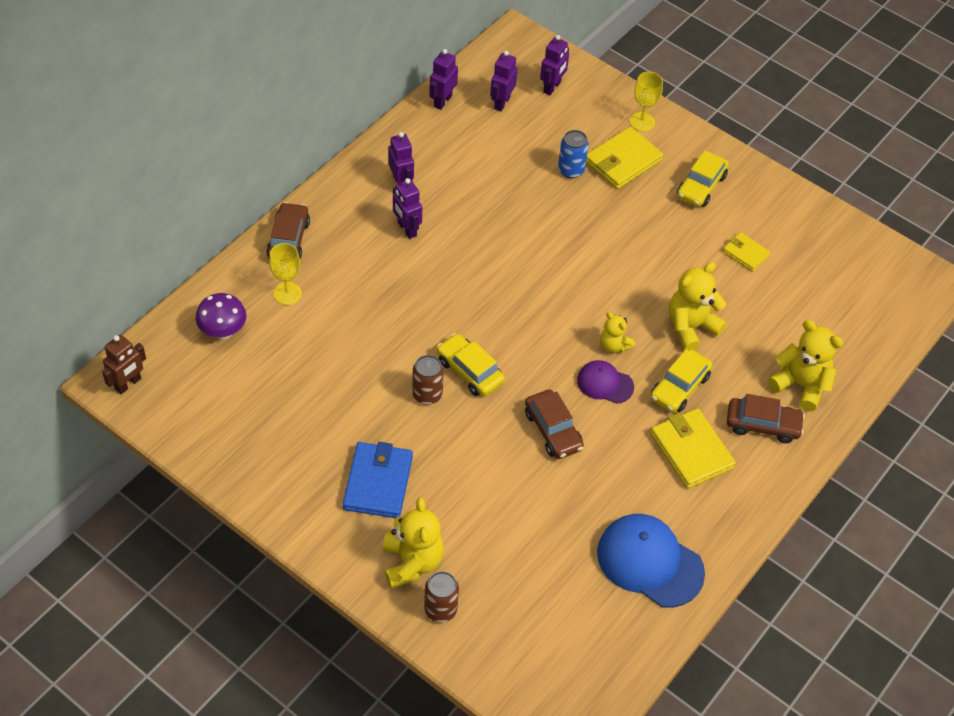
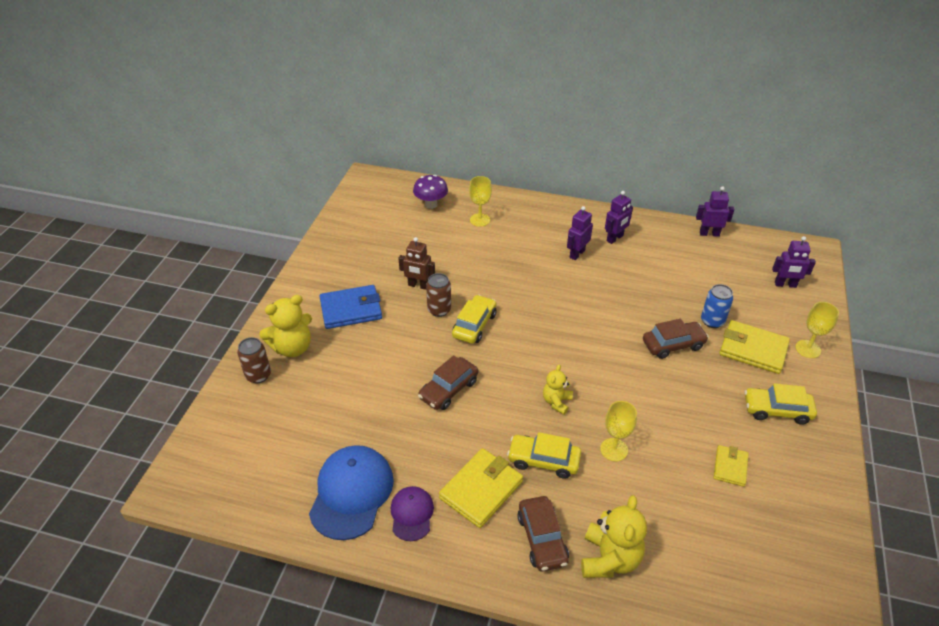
camera: 70 degrees right, 10 degrees down
(128, 384) = (369, 183): brown robot -> brown robot (418, 285)
(288, 239) = (523, 206): brown car -> brown car (673, 344)
(501, 103) = (740, 263): purple robot -> none
(605, 383) = (514, 408): purple cap -> purple cap (412, 514)
(691, 327) = (614, 449): yellow teddy bear -> yellow goblet

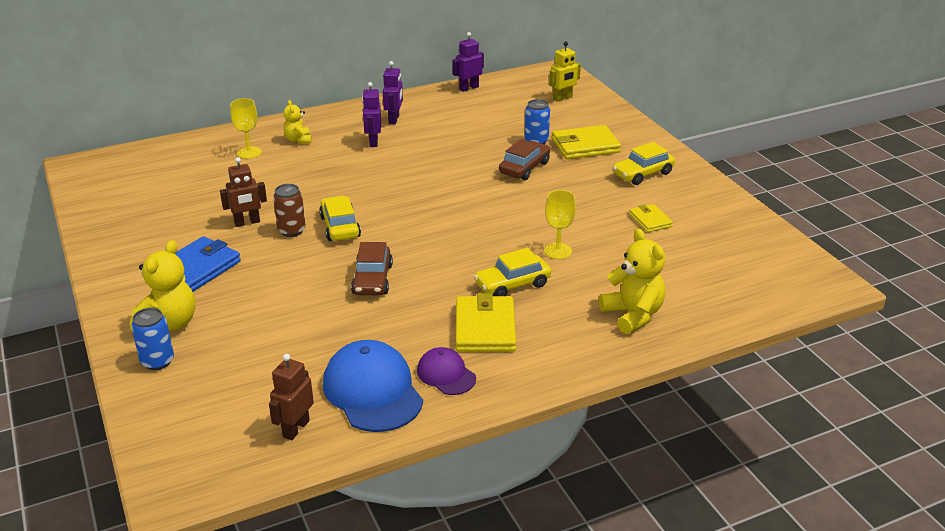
camera: 40 degrees left, 10 degrees down
(258, 375) = (157, 361): brown can -> blue can
(277, 490) = (295, 428): none -> brown robot
(431, 204) = (181, 160): purple mushroom -> none
(542, 539) = (570, 331): brown car -> none
(556, 402) = (477, 244): yellow teddy bear -> yellow teddy bear (298, 140)
(785, 285) = (562, 98): purple robot -> yellow robot
(808, 349) = (622, 130): yellow goblet -> none

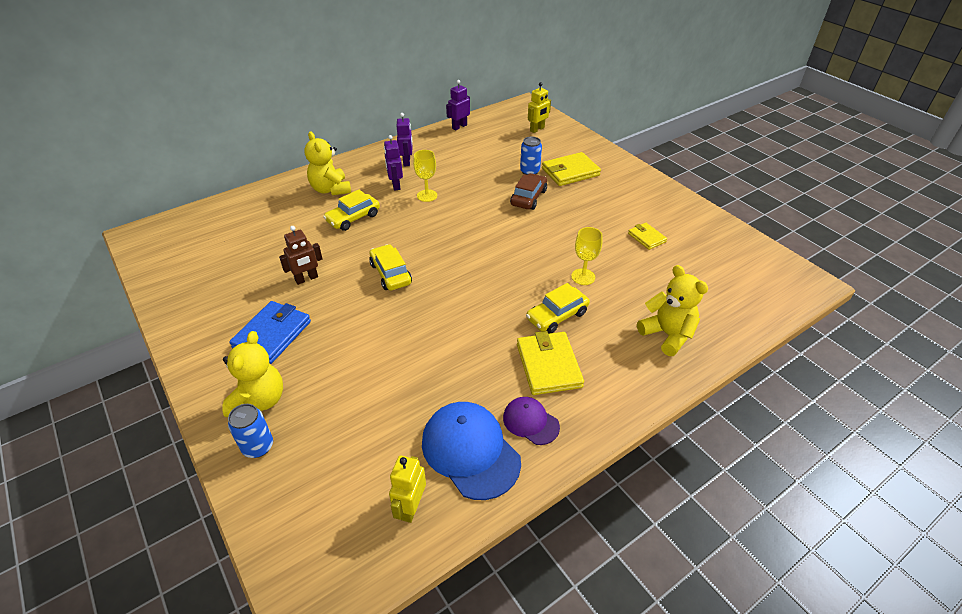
camera: 10 degrees left, 10 degrees up
(249, 152) = (290, 206): yellow goblet -> yellow goblet (427, 195)
(291, 231) = (349, 283): brown can -> none
(295, 428) = (411, 507): brown robot -> yellow robot
(298, 140) = (331, 189): yellow teddy bear -> yellow teddy bear, size x1.69
(372, 279) = (435, 326): brown car -> none
(642, 174) = (624, 193): yellow car -> yellow car (353, 218)

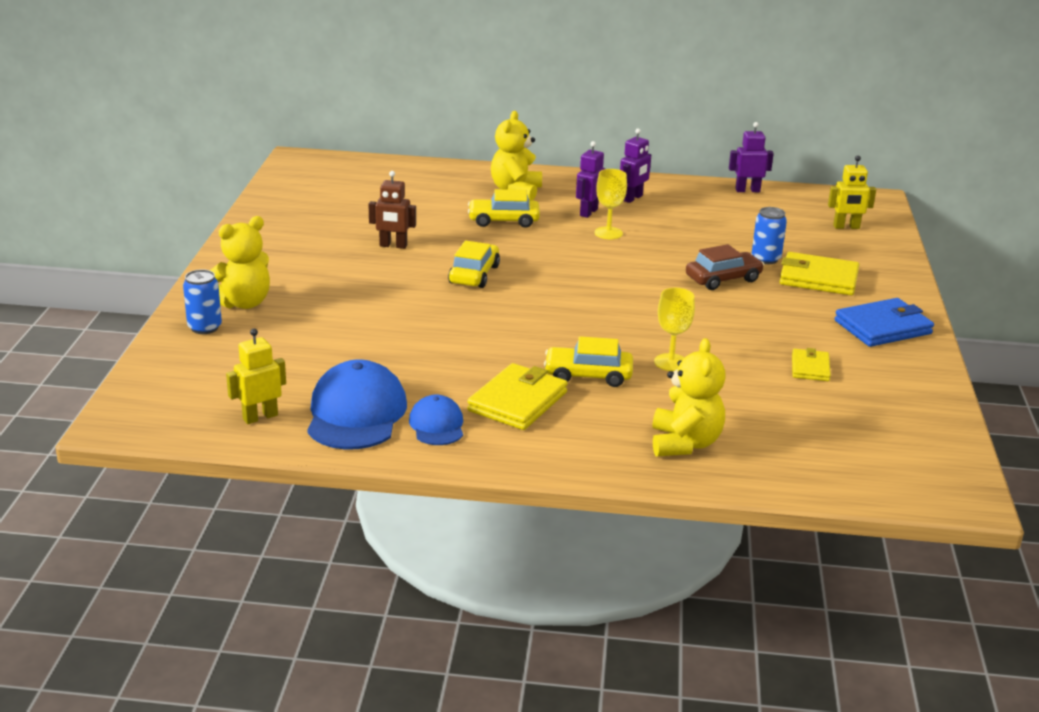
camera: 40 degrees right, 15 degrees down
(272, 334) = (310, 269): blue wallet -> blue wallet (883, 327)
(530, 422) = (437, 425): purple cap -> blue cap

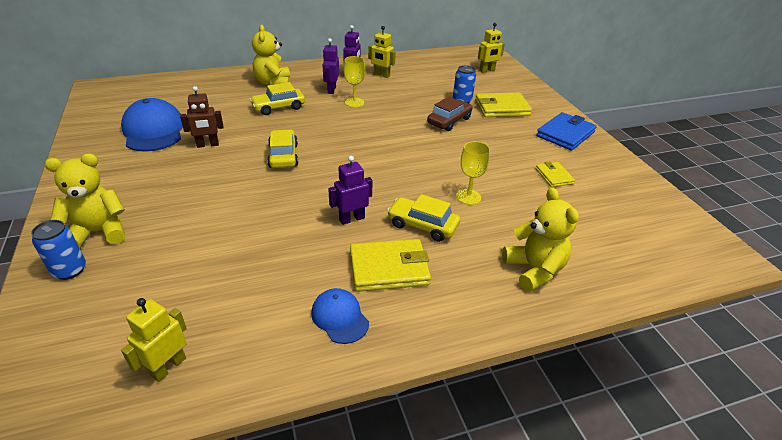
camera: 25 degrees left, 10 degrees up
(243, 303) = (99, 232): yellow teddy bear -> yellow teddy bear turned 135 degrees counterclockwise
(356, 413) = (261, 329): blue cap -> blue cap (153, 131)
(518, 402) = (389, 268): yellow wallet -> yellow wallet turned 75 degrees clockwise
(588, 375) = (422, 225): yellow car -> yellow car turned 45 degrees clockwise
(674, 206) = (381, 75): none -> yellow robot
(747, 190) = (415, 57): purple robot -> purple robot (351, 219)

